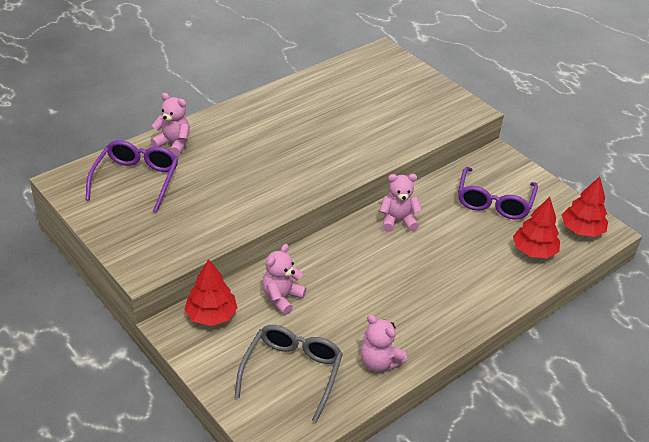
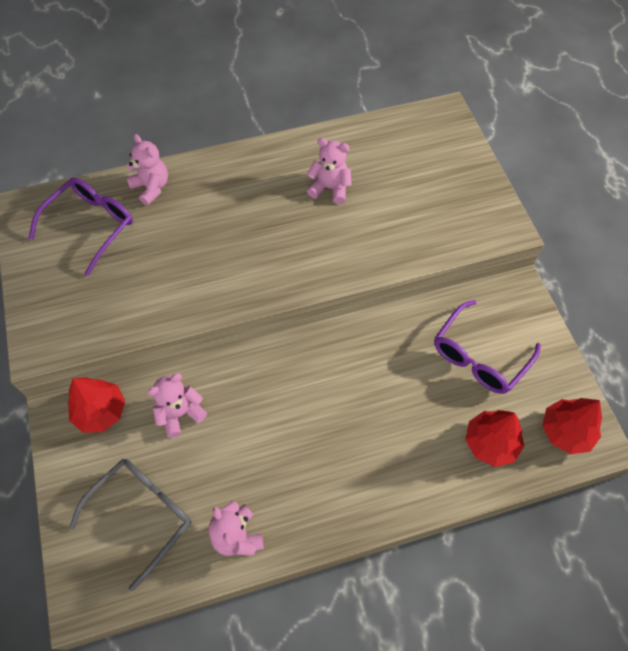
camera: 25 degrees right, 20 degrees up
(397, 221) = (354, 349): pink teddy bear -> pink teddy bear (330, 188)

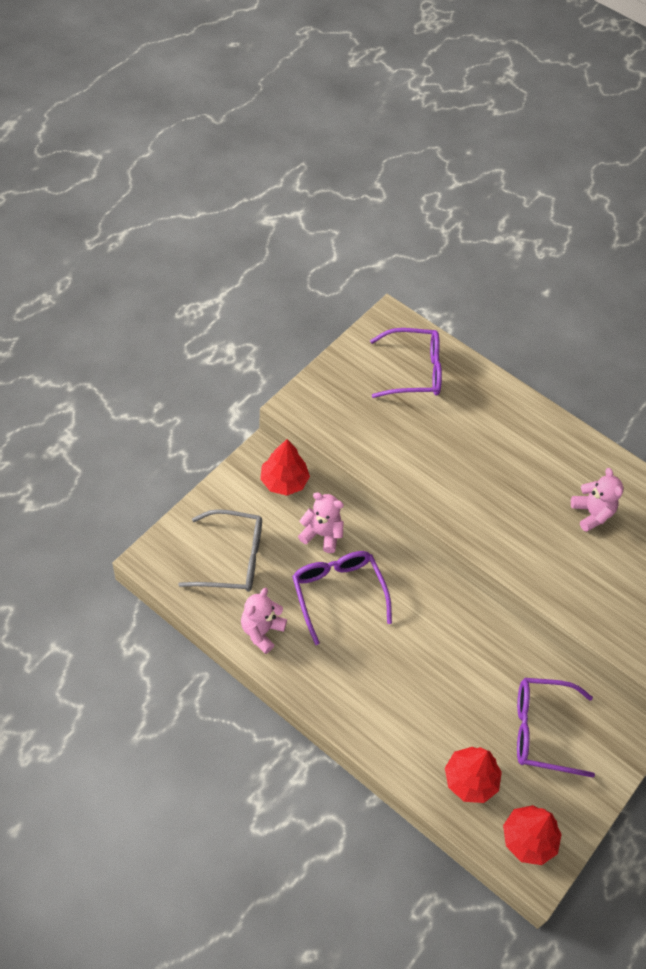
camera: 50 degrees right, 5 degrees down
(151, 187) = (479, 387): pink teddy bear -> none
(248, 438) = (338, 593): none -> purple glasses

